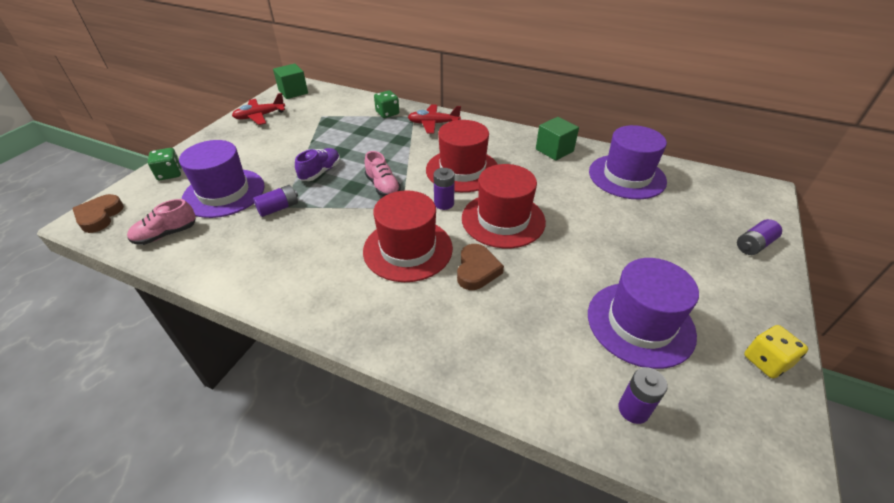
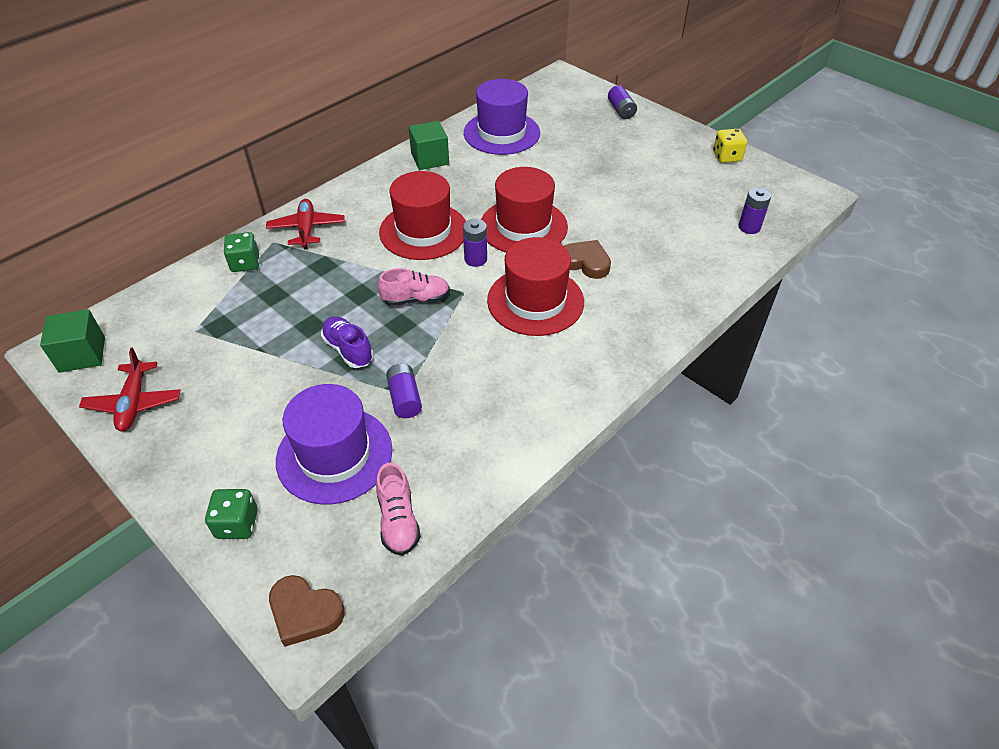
camera: 70 degrees left, 5 degrees up
(433, 124) = (307, 229): red plane -> red plane turned 150 degrees clockwise
(640, 323) = (678, 195): purple hat -> none

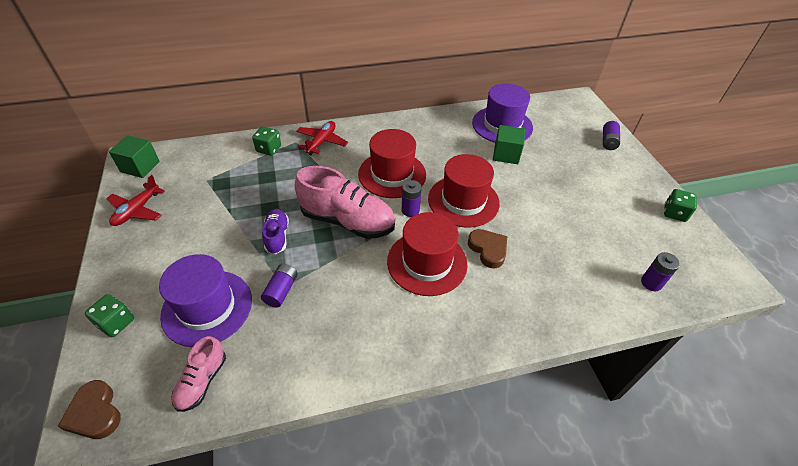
camera: 30 degrees right, 0 degrees up
(416, 299) = (347, 221): pink shoe -> pink shoe, size x1.91
(430, 159) = (437, 125): green cube -> green cube (506, 154)
(727, 157) = (674, 213): yellow dice -> green dice

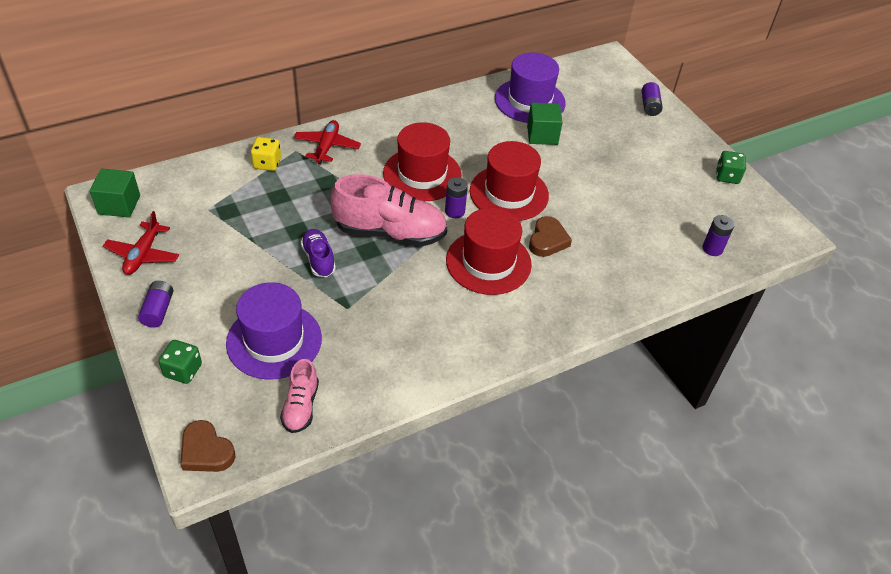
camera: 15 degrees left, 0 degrees up
(269, 149) = (267, 163): green dice -> yellow dice
(281, 290) = (346, 312): purple battery -> purple battery (158, 310)
(488, 250) = (547, 240): brown heart -> brown heart turned 60 degrees clockwise

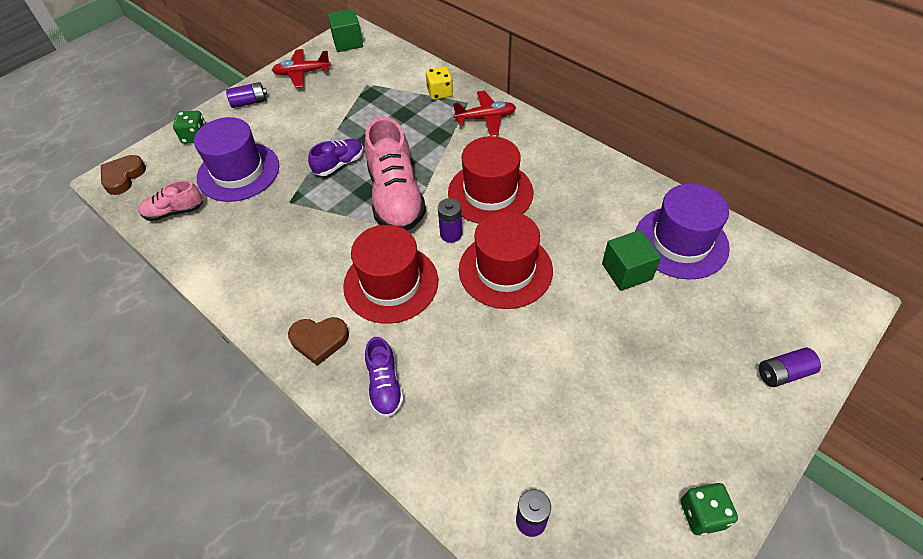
camera: 75 degrees right, 5 degrees up
(547, 240) = (449, 326): brown heart -> brown heart (319, 341)
(586, 292) = (385, 385): none -> purple shoe

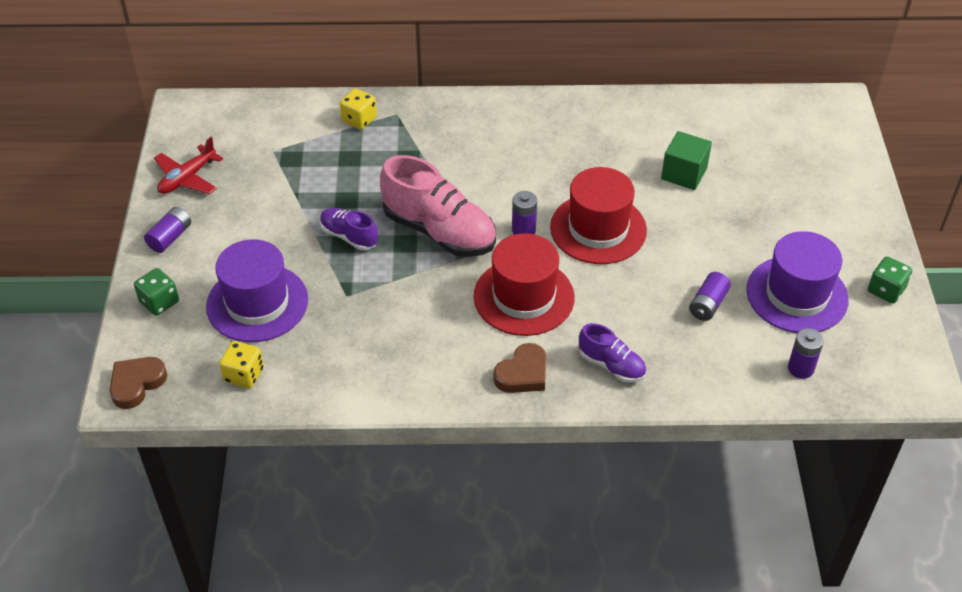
camera: 45 degrees left, 5 degrees down
(123, 177) = (136, 384): brown heart -> brown heart turned 60 degrees clockwise
(174, 212) = (244, 375): pink shoe -> yellow dice
(339, 164) = (349, 236): purple shoe -> purple shoe turned 60 degrees counterclockwise
(348, 42) = (194, 121): green cube -> none
(486, 118) = (431, 119): red plane -> none
(490, 193) = (514, 179): red hat -> none
(681, 242) = (697, 129): purple hat -> purple hat (797, 295)
(783, 373) = (846, 176): purple battery -> purple battery (708, 304)

